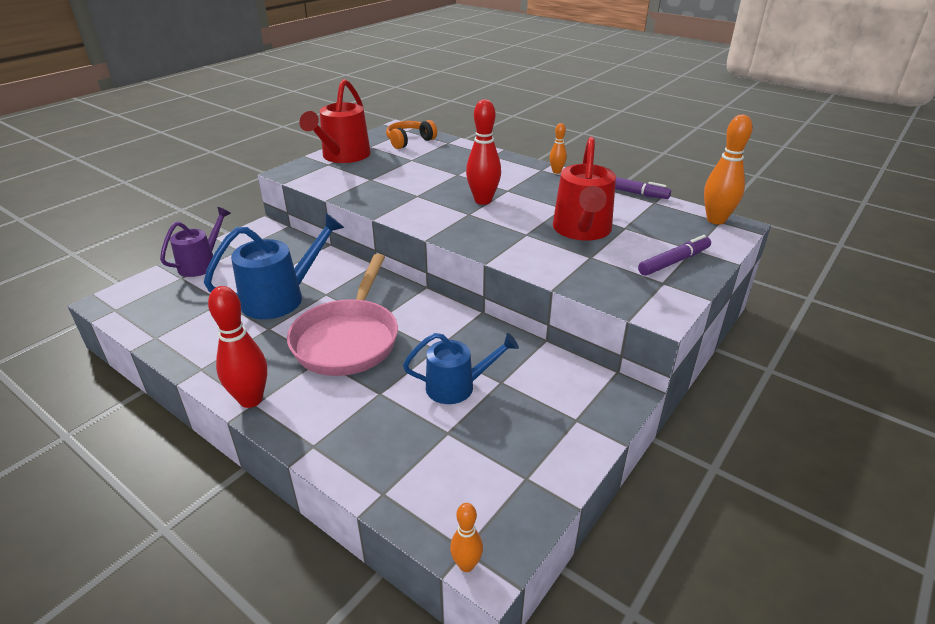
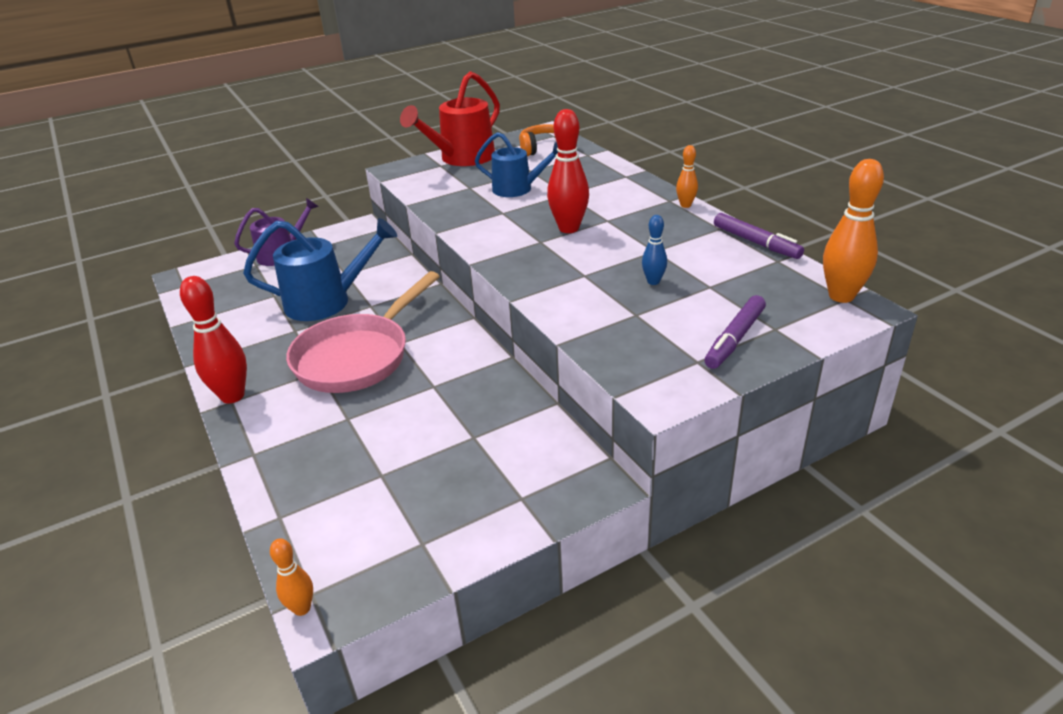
camera: 25 degrees right, 0 degrees up
(457, 386) = (426, 430): blue watering can -> blue watering can (518, 189)
(582, 231) = (653, 281): red watering can -> blue bowling pin
(674, 261) = (735, 339): purple marker -> purple marker turned 135 degrees clockwise

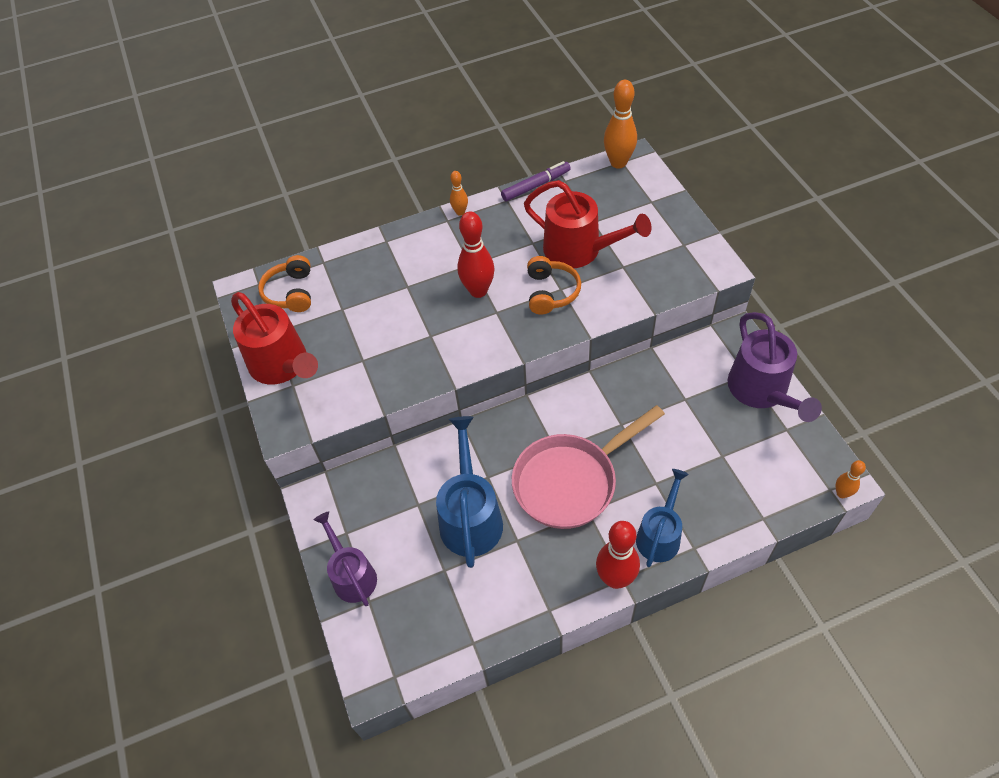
camera: 80 degrees left, 20 degrees up
(358, 356) = (571, 481): pink pan -> pink pan turned 105 degrees clockwise
(490, 514) = (762, 391): none -> purple watering can
(518, 189) = (383, 321): blue watering can -> blue watering can (660, 535)
(577, 269) = (551, 292): none -> orange headphones
(653, 281) = (580, 250): blue bowling pin -> red watering can
(735, 339) = (661, 222): purple marker -> none

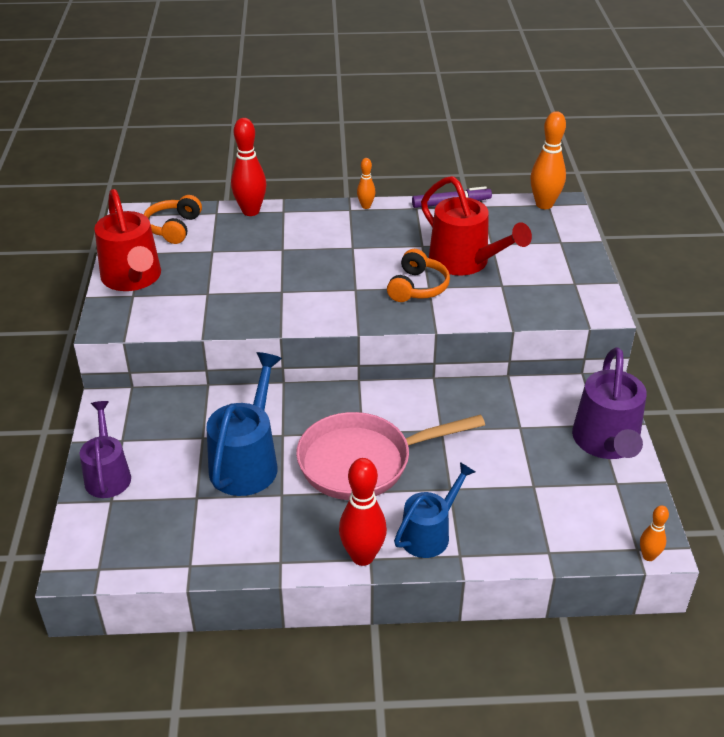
camera: 15 degrees right, 15 degrees down
(478, 291) = (347, 269): red bowling pin -> red bowling pin (251, 211)

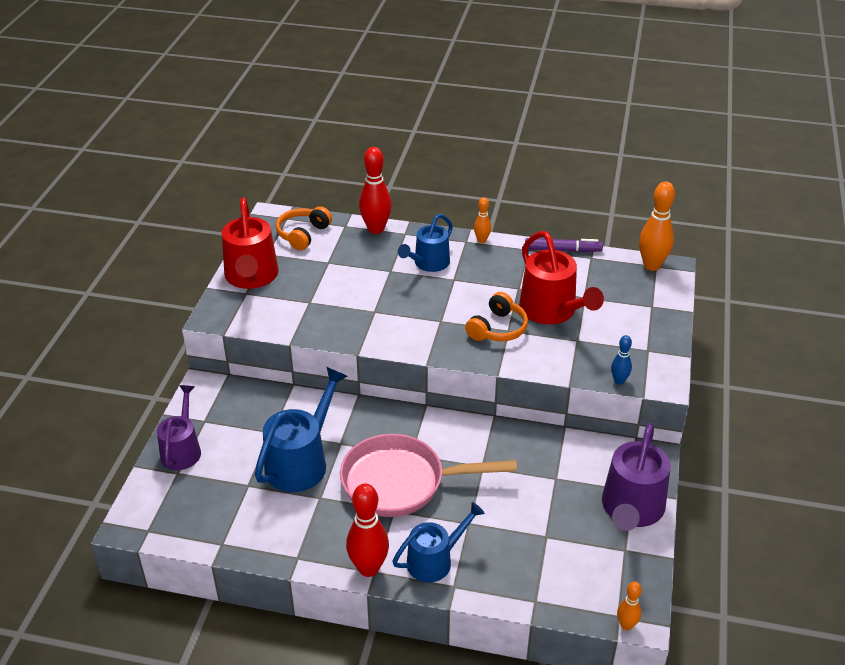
camera: 15 degrees right, 0 degrees up
(320, 236) = (428, 264): none -> blue watering can
(559, 317) = (619, 381): none -> blue bowling pin

